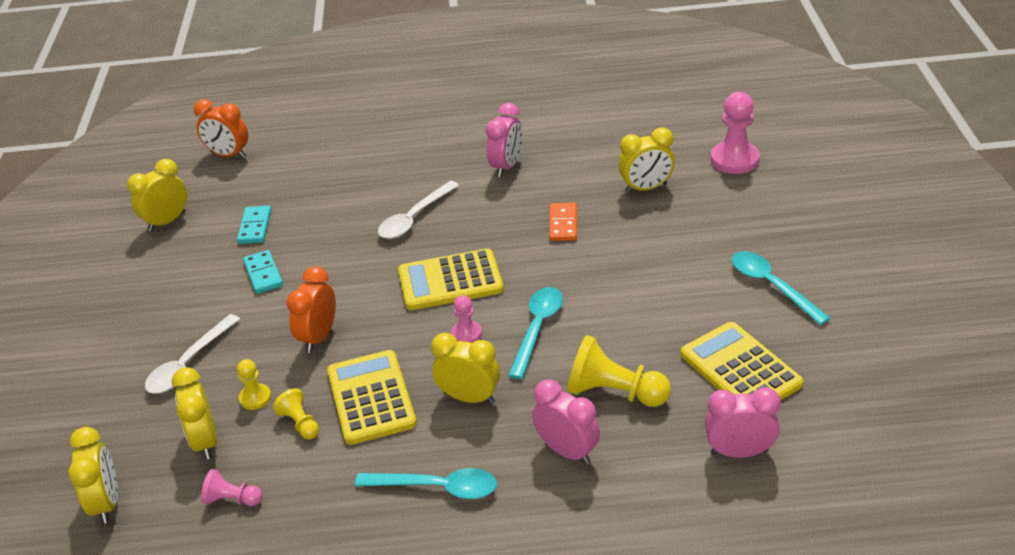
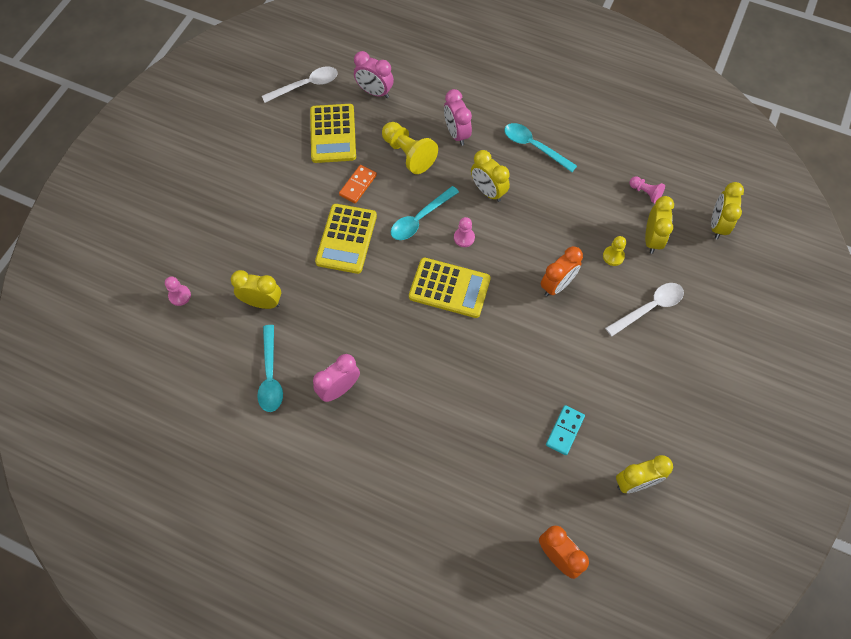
camera: 155 degrees left, 25 degrees up
(263, 274) = (574, 369): turquoise domino -> none
(300, 423) = (592, 223): yellow pawn -> none
(371, 398) = (544, 220): yellow calculator -> yellow calculator (346, 239)
(414, 218) = (440, 368): white spoon -> white spoon (306, 85)
(563, 224) = (343, 299): orange domino -> orange domino (358, 185)
(734, 159) = (180, 296): pink pawn -> pink pawn, size x0.54
(772, 286) = (265, 176): turquoise spoon -> turquoise spoon (270, 375)

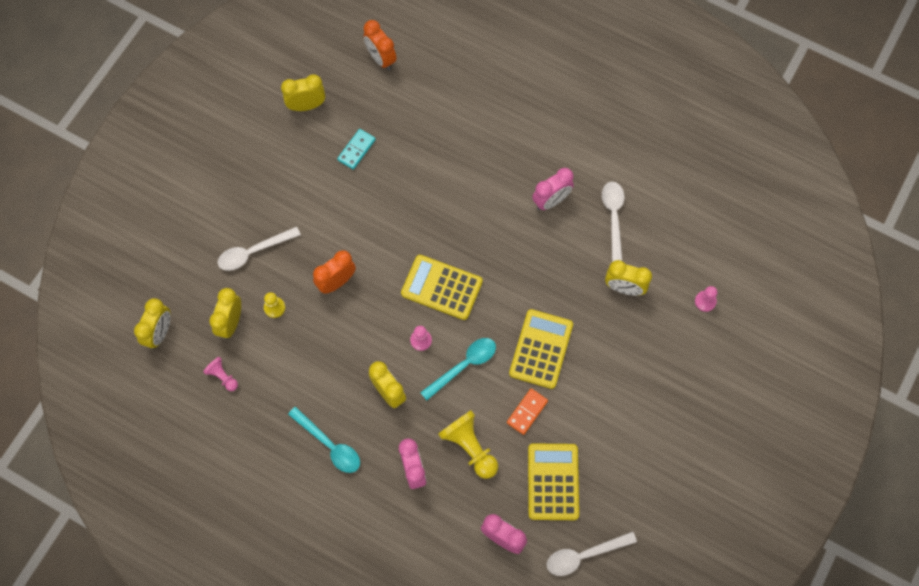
camera: 175 degrees left, 5 degrees up
(270, 375) = (613, 217): turquoise spoon -> white spoon

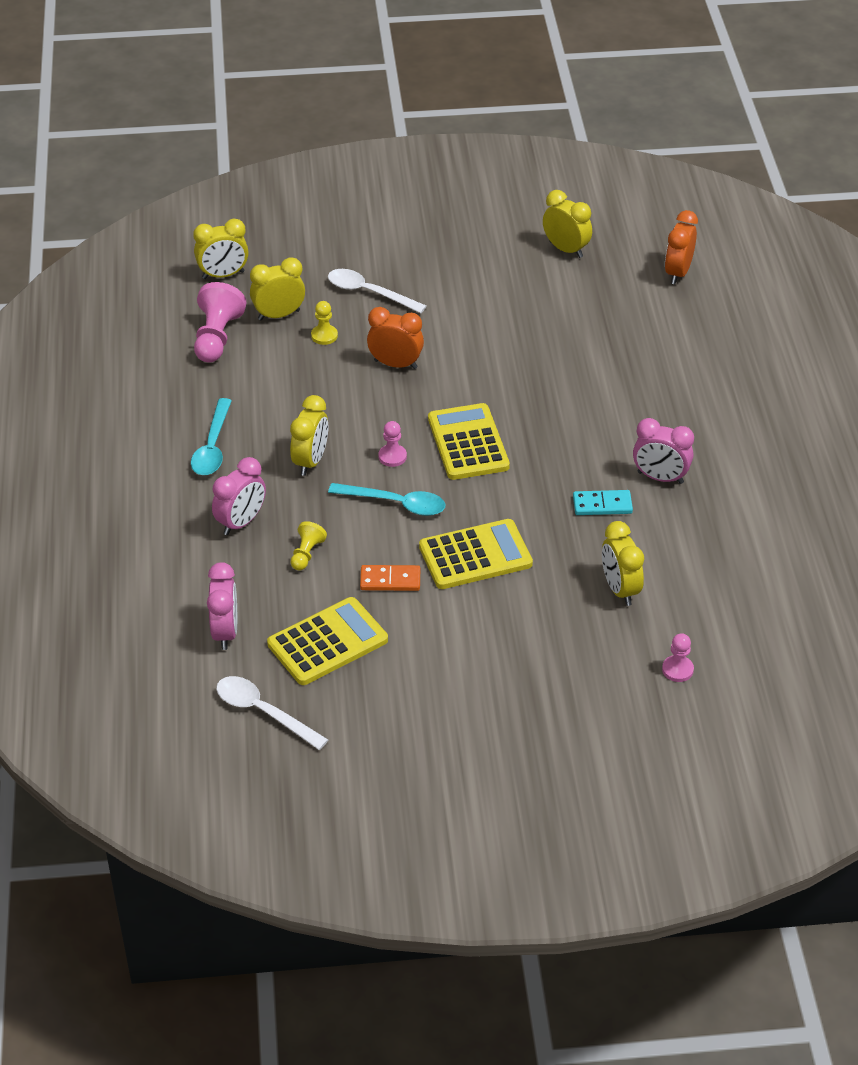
camera: 55 degrees right, 25 degrees down
(222, 376) = (217, 337): pink pawn -> pink pawn, size x1.84
(356, 150) = (556, 306): turquoise domino -> turquoise domino (602, 505)
(469, 447) = (306, 554): yellow pawn -> yellow pawn, size x0.54
(613, 217) = (696, 538): white spoon -> none

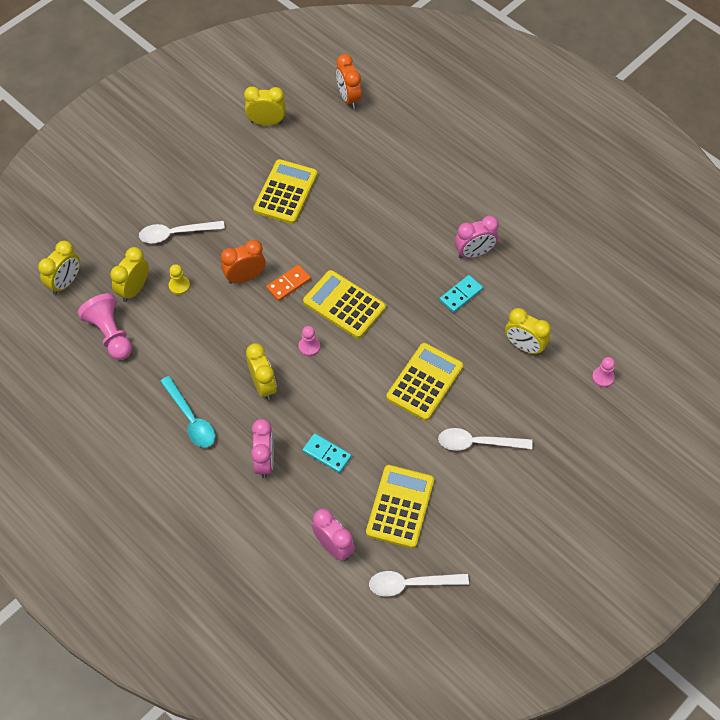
camera: 40 degrees left, 15 degrees up
(306, 554) = (326, 454): yellow pawn -> turquoise domino
(390, 580) = (393, 436): orange domino -> orange domino (288, 284)
(395, 503) = (344, 379): turquoise spoon -> none
(470, 640) = (477, 443): none -> white spoon
(517, 317) = (285, 192): none -> yellow calculator

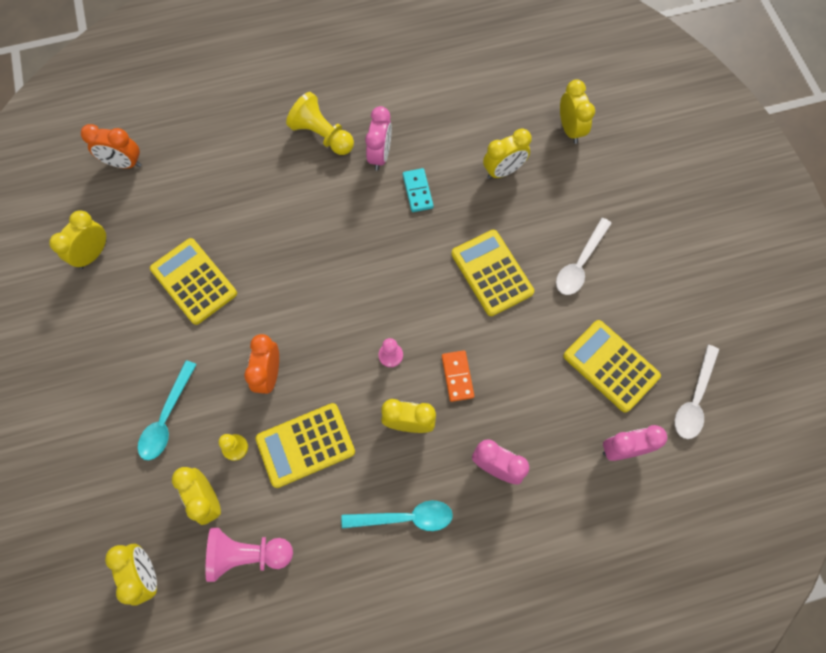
camera: 60 degrees left, 10 degrees up
(176, 234) = (167, 418): white spoon -> turquoise spoon
(288, 284) = (305, 336): orange domino -> orange domino (457, 376)
(326, 454) = (520, 402): turquoise domino -> none
(344, 305) = (363, 298): yellow calculator -> yellow calculator (305, 445)
(463, 205) = (322, 135): none -> yellow pawn
(603, 377) = (570, 129): pink pawn -> yellow clock

